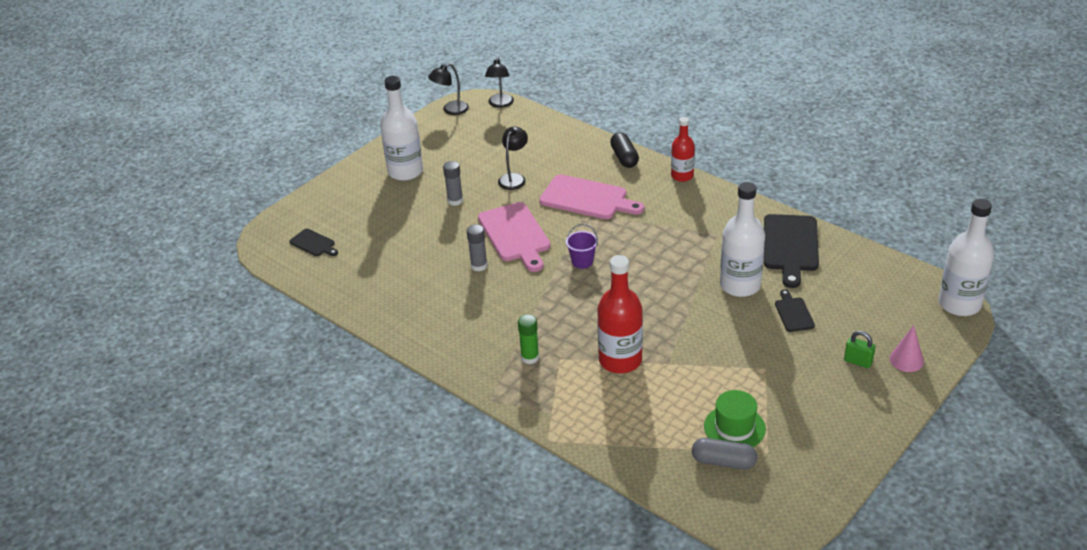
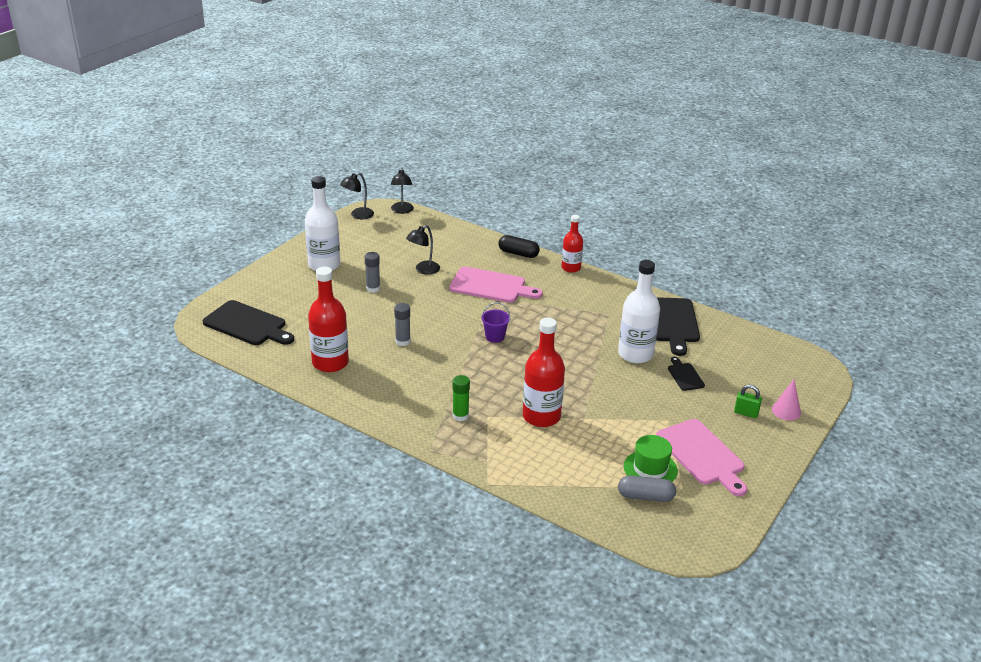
camera: 10 degrees left, 5 degrees down
(313, 243) = (247, 324): black cutting board -> black cutting board, size x1.94
(396, 290) = (330, 363): none -> red bottle
(514, 178) = (423, 270): black lamp -> black lamp turned 150 degrees counterclockwise
(515, 235) = (431, 316): pink cutting board -> pink cutting board (702, 455)
(624, 157) = (518, 253): black capsule -> black capsule turned 45 degrees counterclockwise
(959, 304) = (821, 366): white bottle -> none

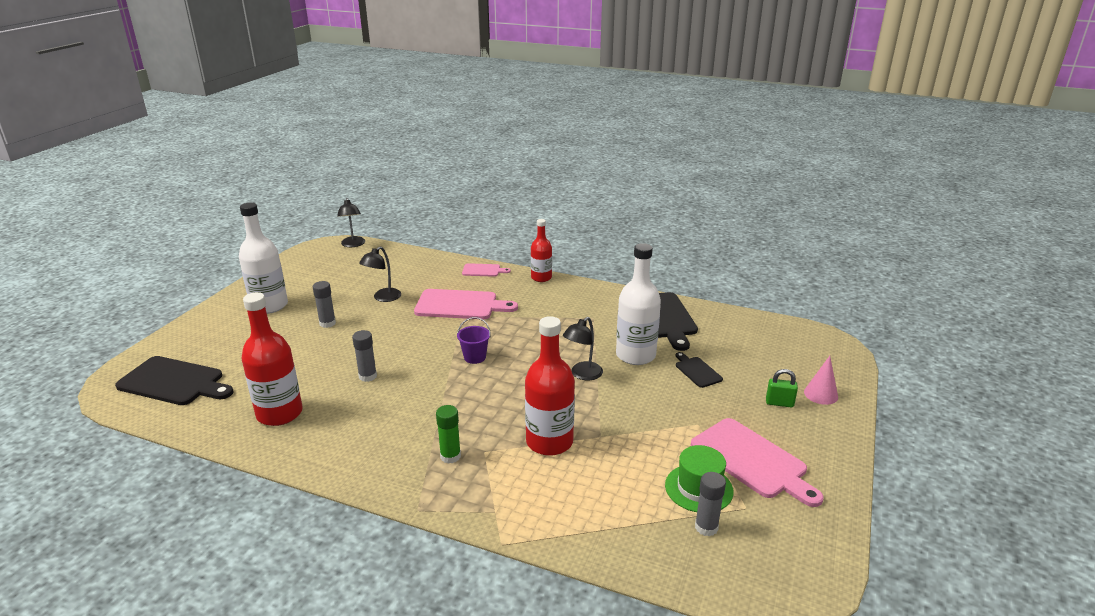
camera: 10 degrees left, 5 degrees down
(358, 215) = (306, 254): black lamp -> black lamp (582, 374)
(518, 253) = (483, 270): black capsule -> pink cutting board
(645, 497) = (706, 527): grey capsule -> grey glue stick

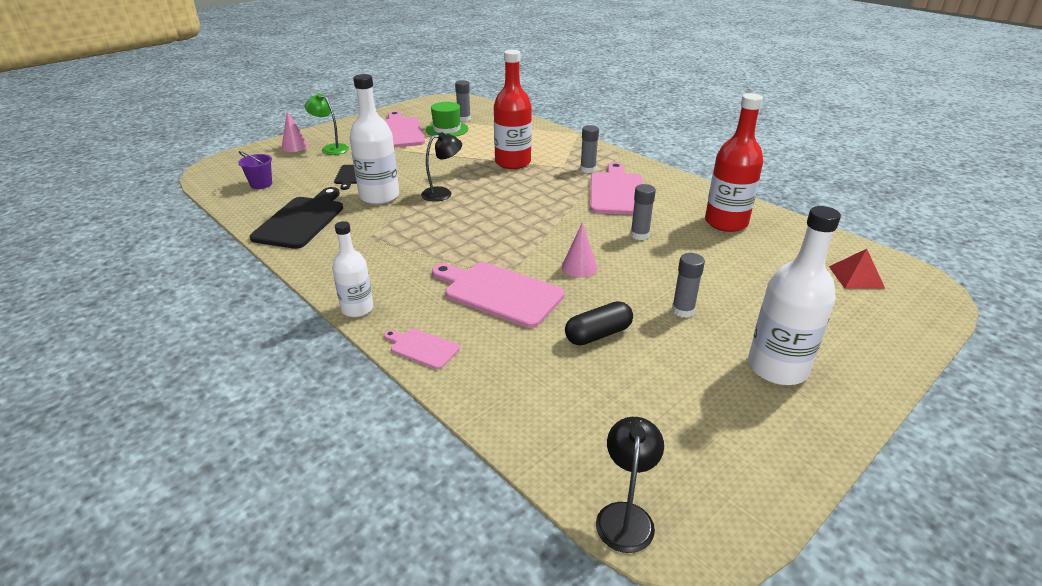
camera: 155 degrees left, 5 degrees up
(174, 382) = (856, 277): black cutting board -> red pyramid
(383, 298) = (598, 334): black lamp -> black capsule
(403, 426) = (617, 192): none -> pink cutting board
(411, 335) = (579, 267): none -> pink cone
(450, 456) = (588, 169): green glue stick -> grey glue stick
(475, 357) = (525, 228): purple bucket -> purple bucket (261, 184)
(541, 278) = (357, 309): red bottle -> white bottle
(779, 403) = (331, 148): green padlock -> green lamp

